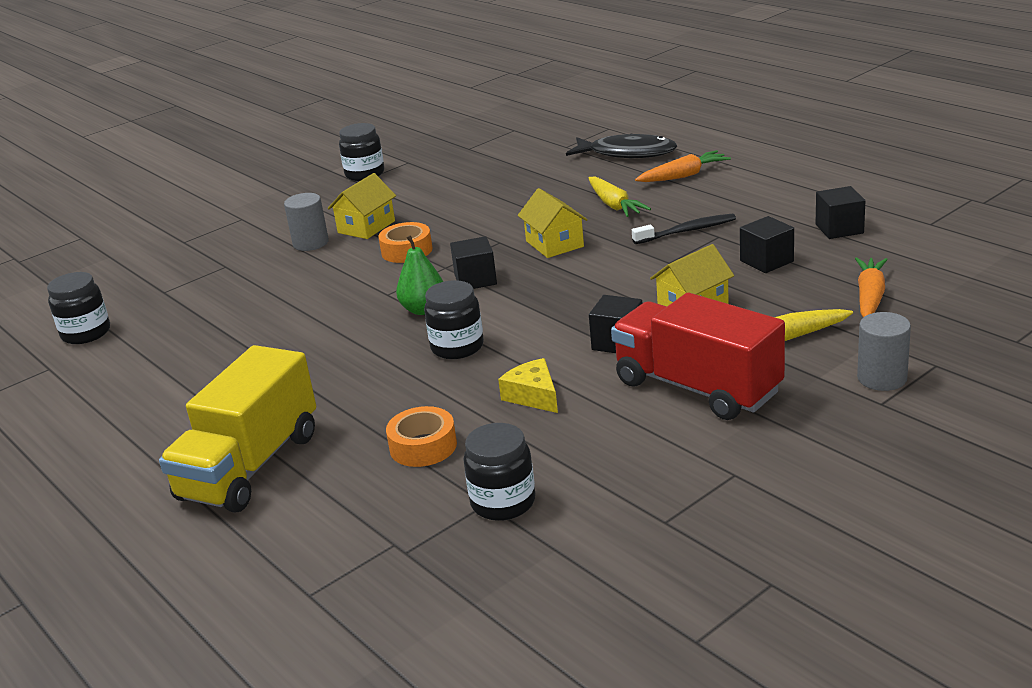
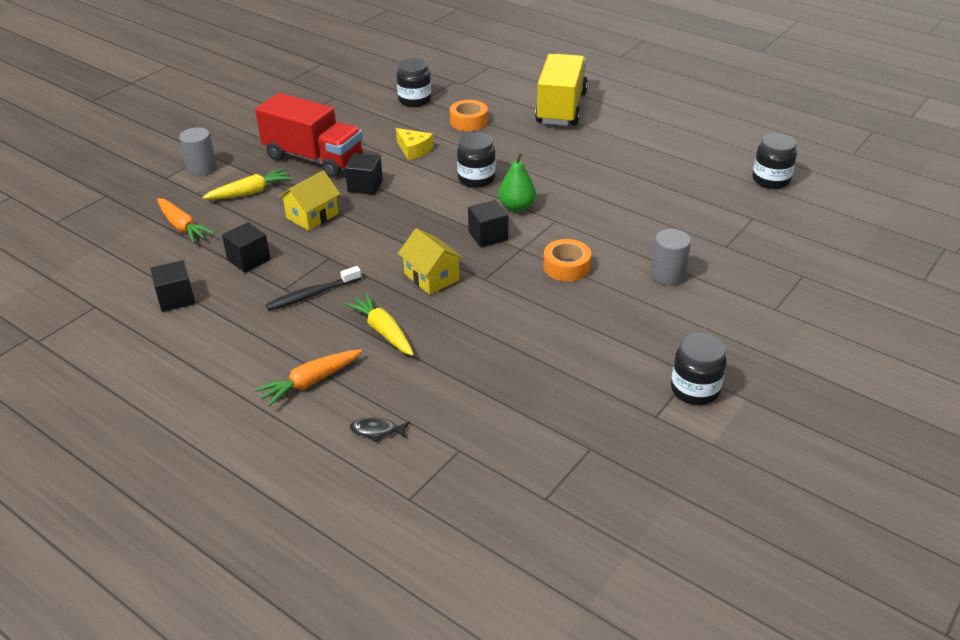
camera: 165 degrees right, 10 degrees up
(366, 227) = (627, 297): yellow house -> none
(627, 153) = (377, 431): black fish -> black fish, size x0.44
(870, 297) = (182, 227): orange carrot -> orange carrot turned 45 degrees counterclockwise

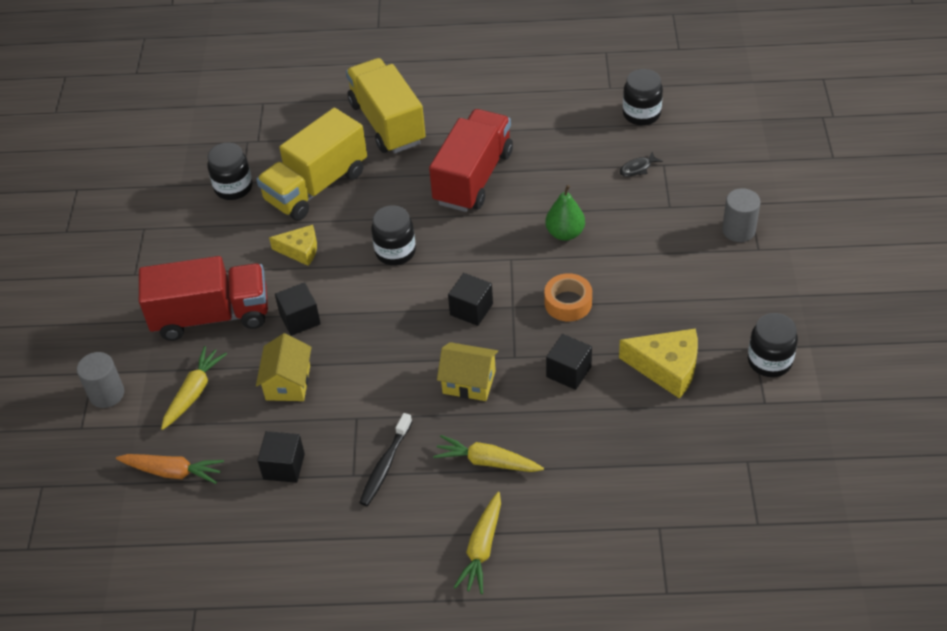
camera: 35 degrees left, 10 degrees up
(176, 298) = (265, 549): black cube -> black cube (568, 372)
(311, 382) = (482, 548): orange carrot -> yellow carrot
(377, 431) = (582, 554): black fish -> black fish (637, 168)
(468, 121) = (316, 186): orange tape -> yellow truck
(516, 207) = (464, 263): green pear -> green pear (565, 233)
(586, 162) = (473, 177): none -> red truck
(597, 347) = (667, 368): none -> yellow cheese
(668, 275) = (653, 263): grey cylinder -> grey cylinder (738, 230)

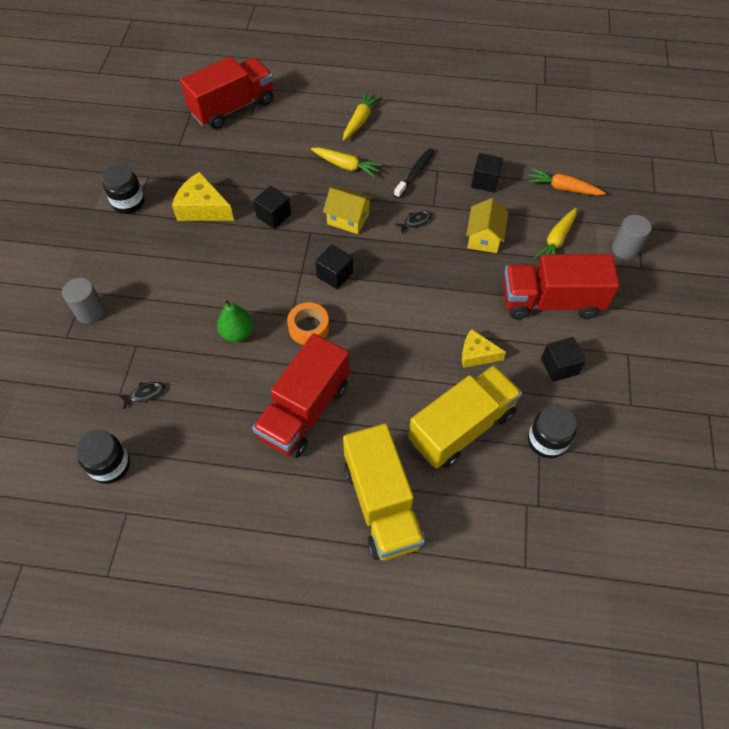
camera: 175 degrees left, 10 degrees up
(300, 319) = (476, 287): black cube -> black cube (559, 366)
(379, 391) = (415, 221): none -> black fish
(395, 251) = (390, 339): black jar -> none
(568, 303) = (256, 268): orange tape -> orange tape (308, 328)
(694, 543) = (233, 108): none -> red truck

